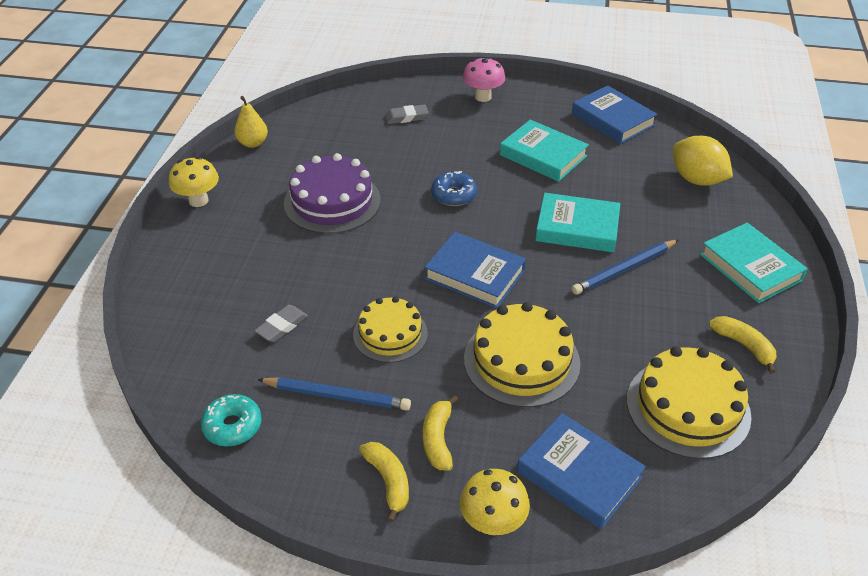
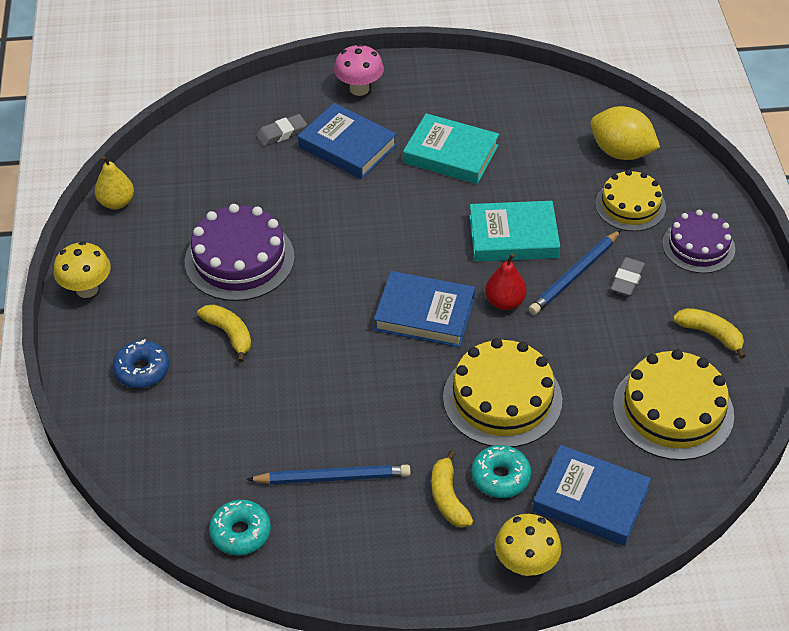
camera: 15 degrees left, 5 degrees up
(282, 326) = (245, 416): grey eraser -> grey eraser (627, 279)
(388, 481) = (415, 550): yellow banana -> yellow banana (229, 334)
(390, 334) = (361, 399): yellow cake -> yellow cake (630, 205)
(454, 195) = (370, 223): blue donut -> blue donut (142, 370)
(496, 432) = (500, 477): none -> turquoise donut
(551, 279) = (504, 302): none -> red pear
(612, 120) = (512, 92): blue book -> blue book (347, 146)
(750, 267) = (698, 246): turquoise book -> purple cake

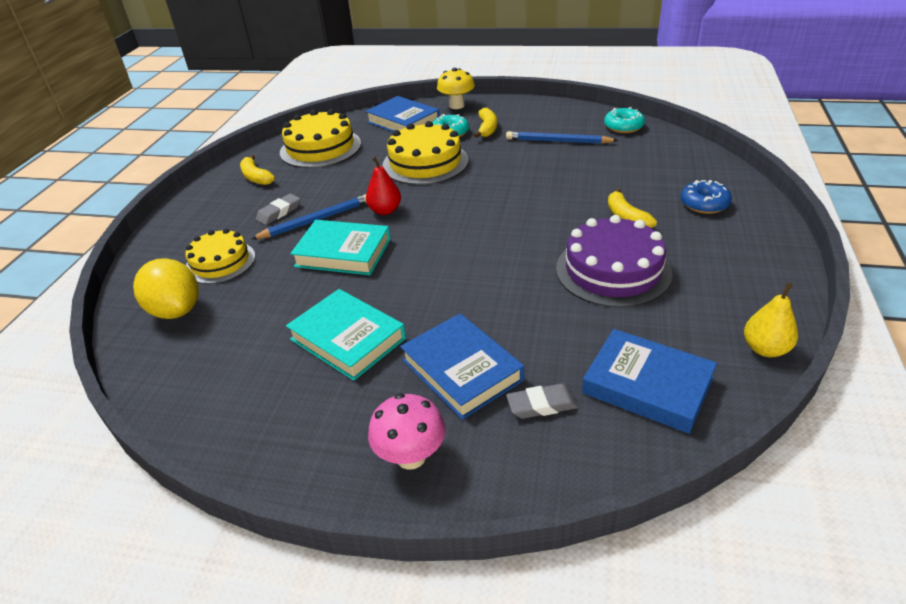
camera: 160 degrees left, 10 degrees down
(87, 289) = (775, 266): yellow mushroom -> none
(424, 314) = (454, 211): blue book -> blue book (647, 386)
(698, 246) = (201, 226): purple cake -> none

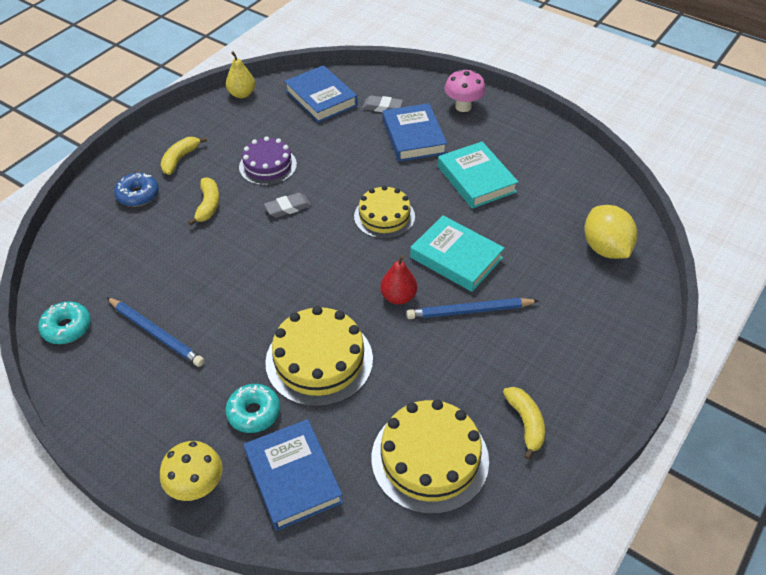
camera: 160 degrees left, 10 degrees up
(220, 262) = (569, 289): yellow cake -> yellow cake (384, 216)
(279, 212) = (506, 340): grey eraser -> grey eraser (288, 208)
(487, 128) = (205, 400): yellow banana -> yellow banana (180, 159)
(613, 270) = (268, 165): purple cake -> purple cake, size x0.66

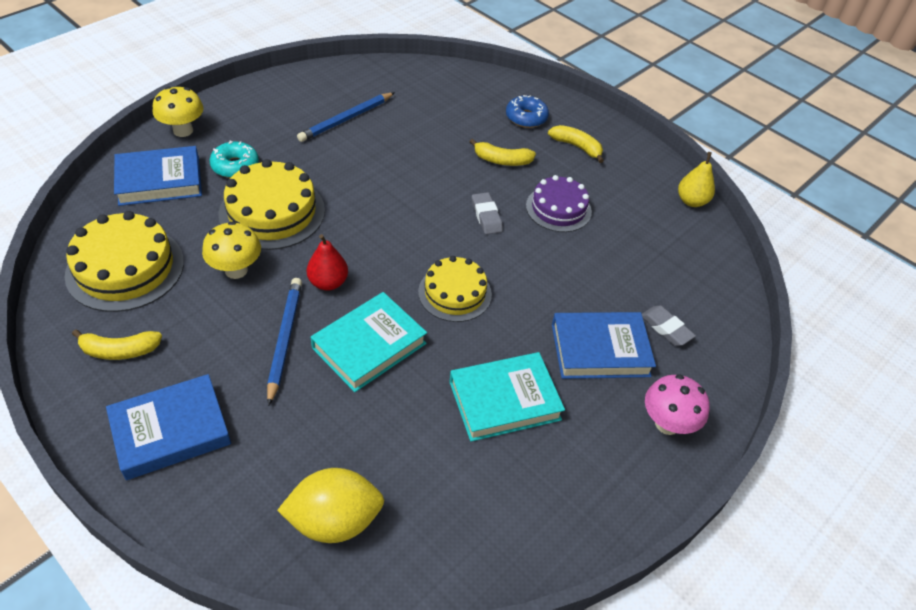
camera: 95 degrees right, 0 degrees up
(67, 328) = (371, 75): turquoise donut -> none
(321, 98) = (685, 270): blue book -> blue book (171, 431)
(382, 107) = (666, 328): grey eraser -> grey eraser turned 60 degrees counterclockwise
(404, 366) = (236, 270): none -> yellow mushroom

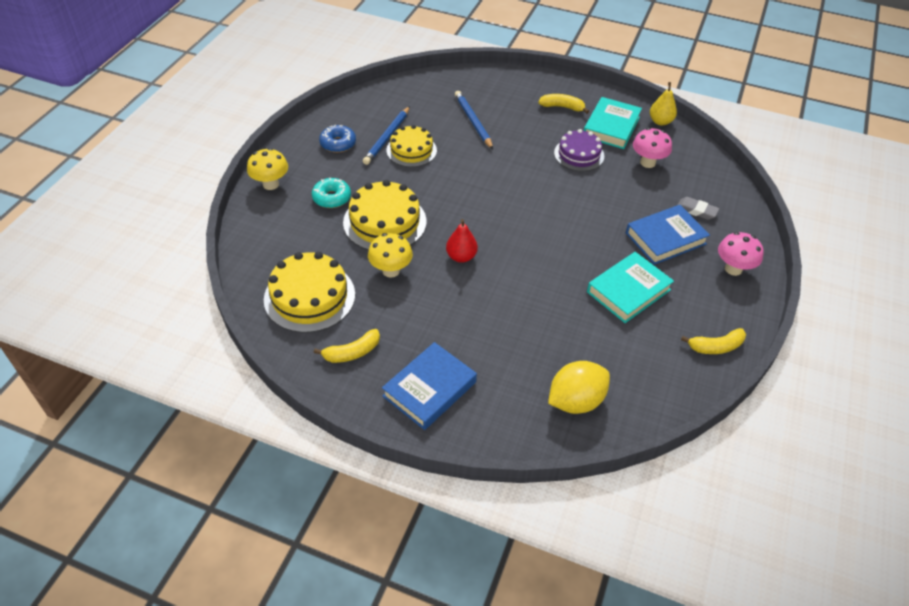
camera: 20 degrees left, 0 degrees up
(159, 181) = (283, 227): blue book -> none
(284, 339) = (460, 304): blue pencil -> blue pencil (473, 121)
(369, 345) = (519, 288): turquoise book -> turquoise book (611, 127)
(455, 293) = (550, 234): yellow cake -> yellow cake (411, 150)
(486, 216) = (535, 175): grey eraser -> none
(502, 160) = (518, 133): yellow banana -> yellow banana (715, 347)
(526, 117) = (514, 96): blue donut -> blue donut (338, 143)
(640, 246) = (647, 162): none -> pink mushroom

